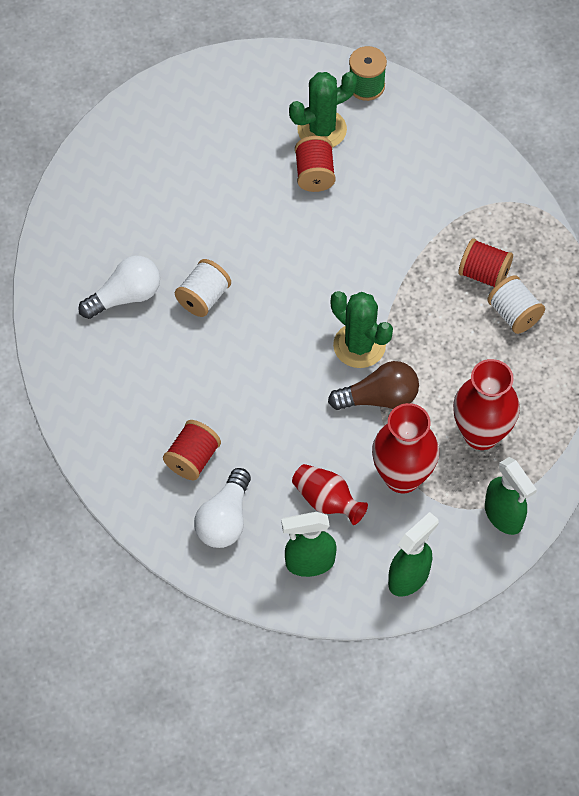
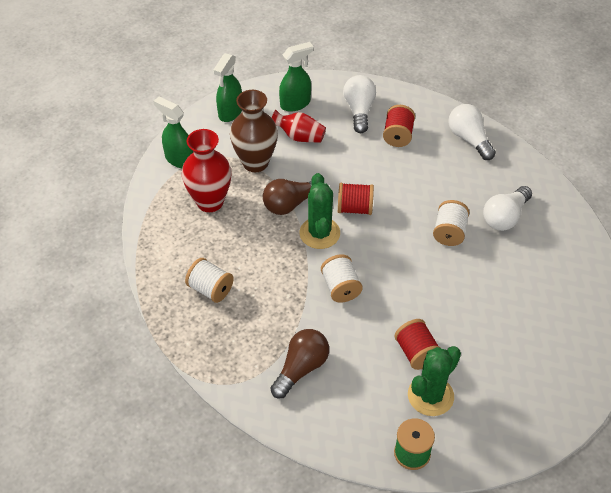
camera: 160 degrees right, 10 degrees down
(101, 422) = (469, 139): none -> white light bulb
(359, 345) = (319, 233): green cactus -> green cactus turned 60 degrees clockwise
(363, 270) = (340, 287): none -> white spool
(402, 477) = (255, 162): red vase -> brown vase
(443, 195) = (301, 368): none -> brown light bulb
(484, 274) = (244, 313): red spool -> red spool (355, 208)

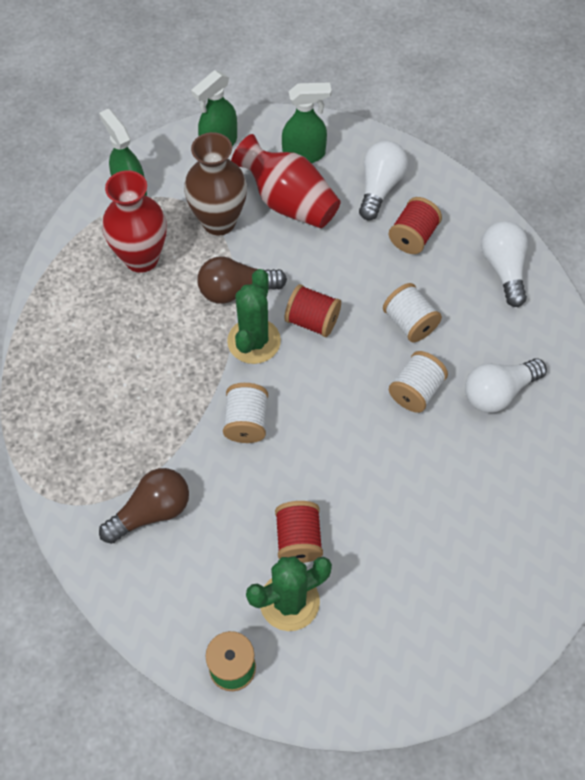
camera: 20 degrees right, 10 degrees up
(210, 289) = (92, 373): white spool -> white spool (410, 323)
(299, 137) = (288, 202): red vase -> red vase, size x1.58

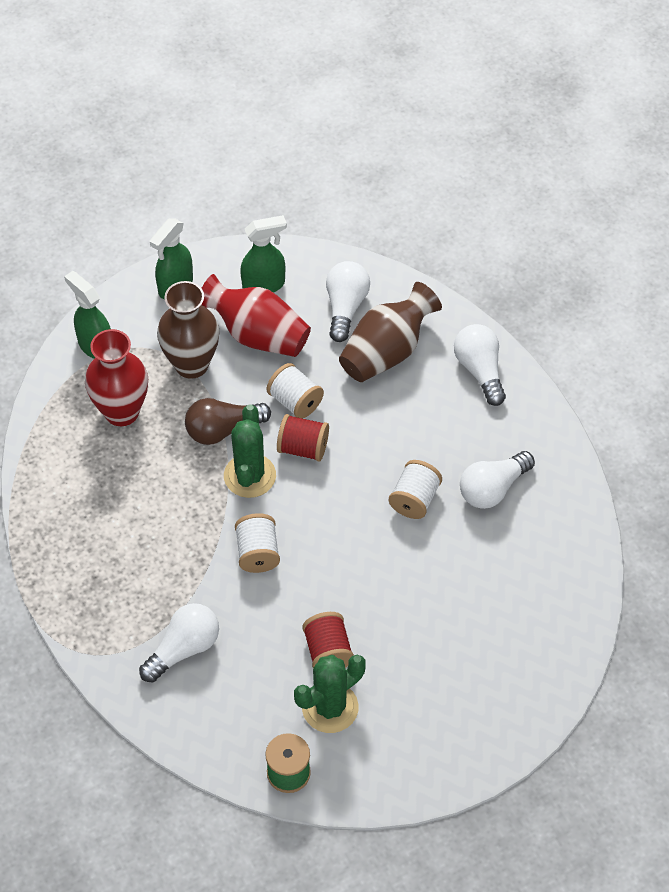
camera: 10 degrees left, 5 degrees down
(151, 512) = (184, 649): brown light bulb -> white light bulb
(410, 323) = (398, 436): white spool -> white spool (295, 401)
(413, 237) = (387, 352): red spool -> brown vase

